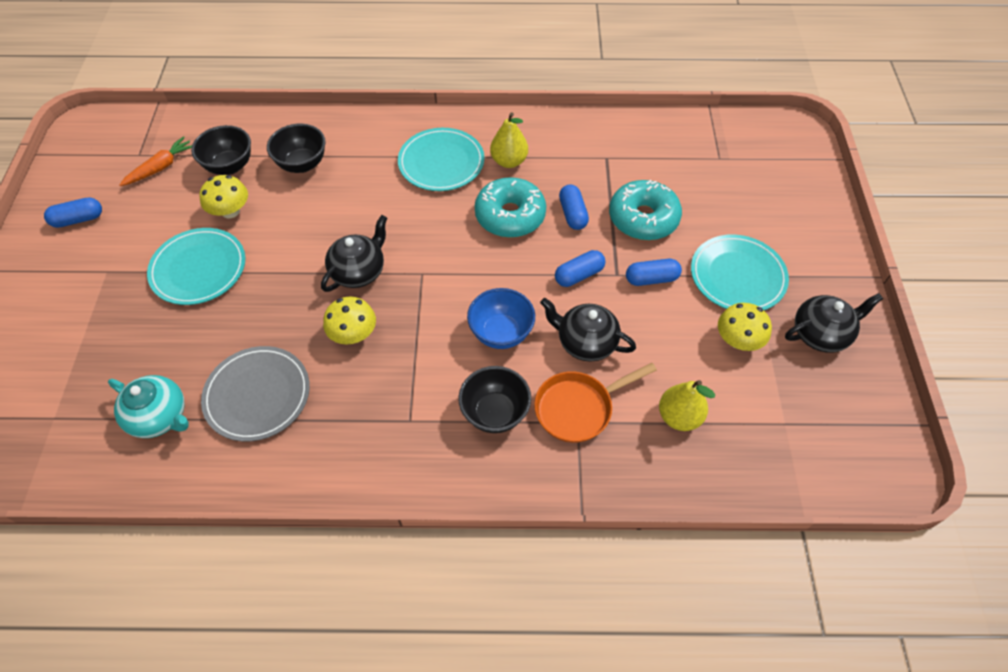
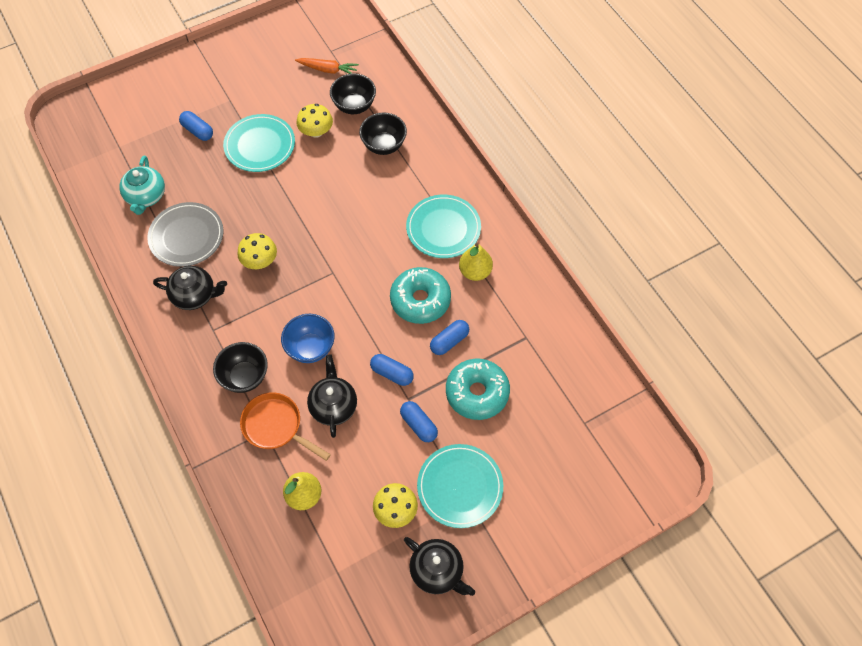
camera: 60 degrees right, 5 degrees up
(78, 219) = (259, 58): blue capsule -> blue capsule (198, 131)
(359, 271) = (311, 235): black teapot -> black teapot (195, 295)

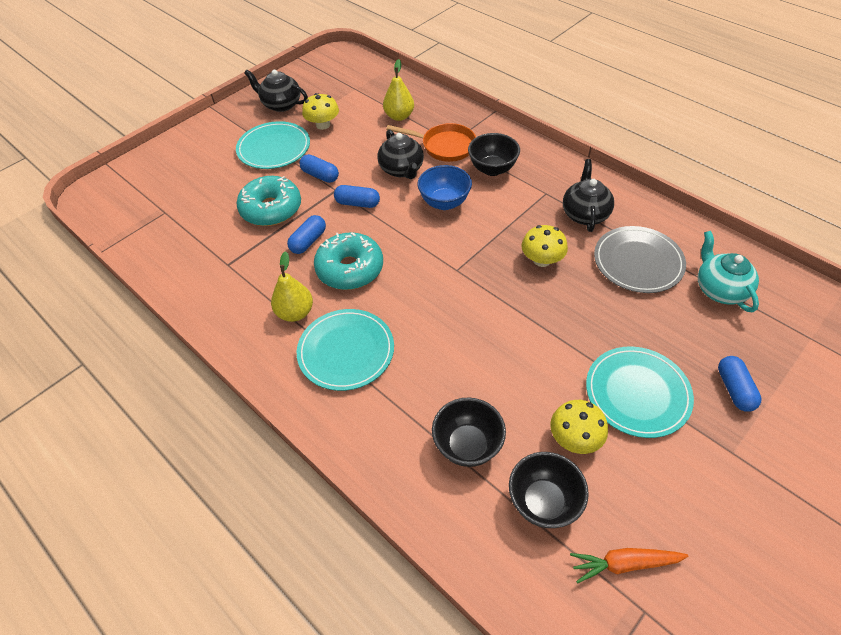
camera: 165 degrees right, 10 degrees down
(195, 295) = (585, 214): black teapot -> black teapot turned 105 degrees clockwise
(198, 131) = (734, 389): blue capsule -> blue capsule turned 60 degrees clockwise

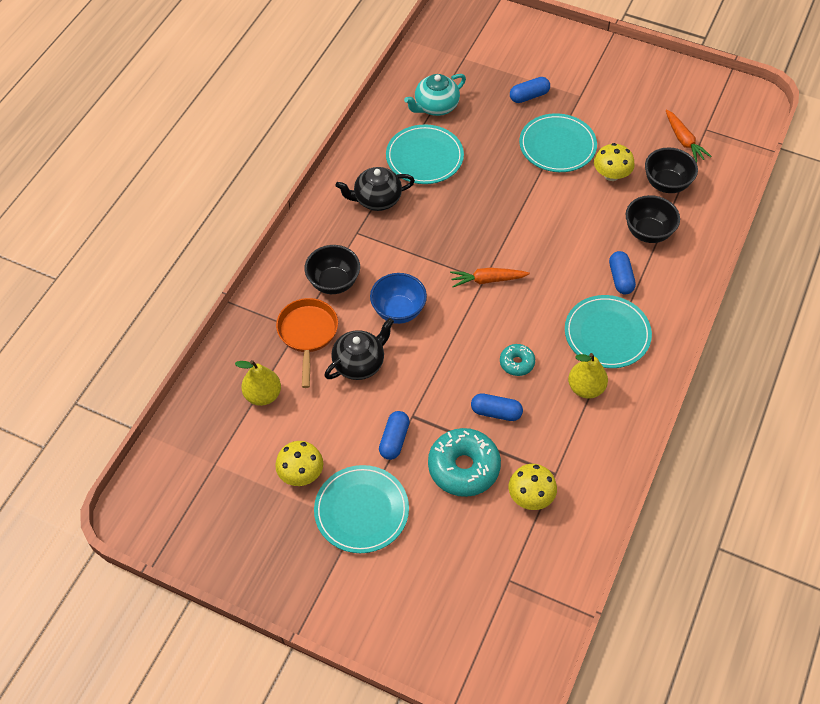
camera: 110 degrees left, 5 degrees up
(281, 104) = (270, 542): black teapot -> none
(350, 269) = (517, 363): turquoise donut -> turquoise donut, size x0.52
(357, 203) = (426, 387): blue capsule -> blue capsule (620, 278)
(454, 272) = (487, 280): none -> orange carrot
(542, 260) = (447, 221): yellow mushroom -> yellow mushroom (530, 496)
(638, 262) = (424, 157): grey plate -> turquoise plate

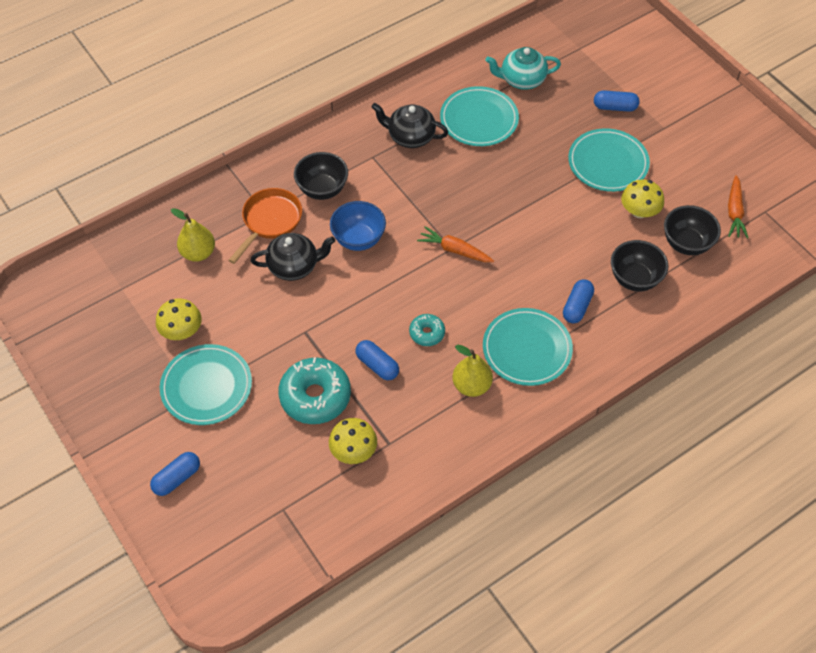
camera: 30 degrees right, 0 degrees up
(394, 440) = (275, 344): blue capsule -> blue capsule (177, 478)

